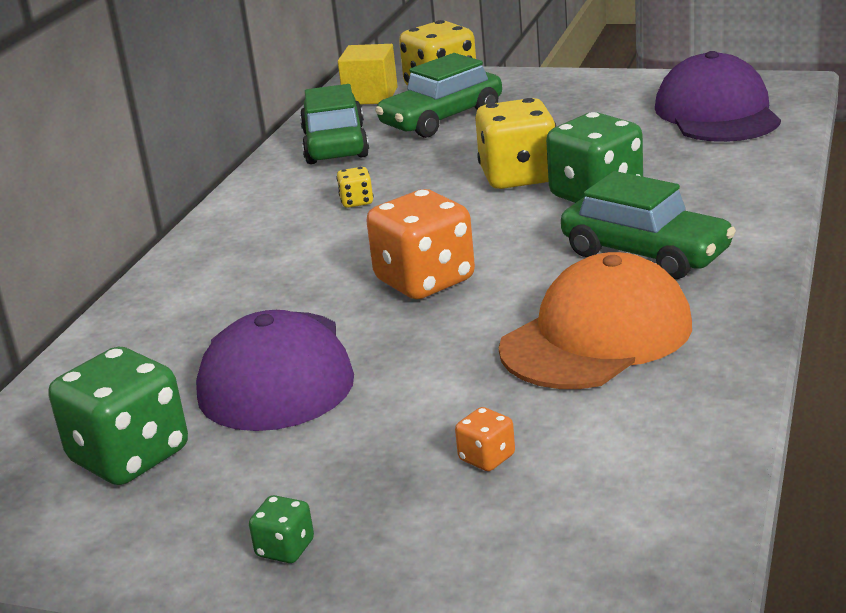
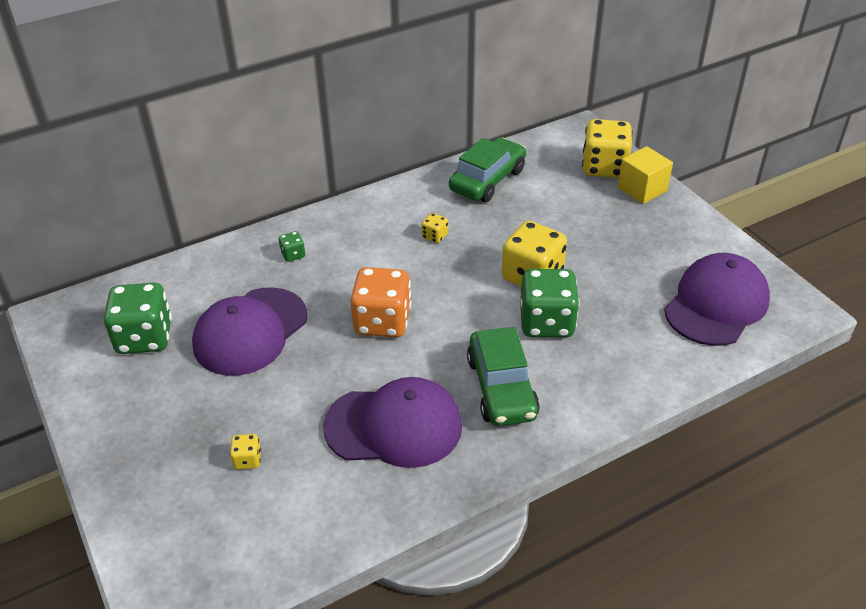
camera: 40 degrees right, 15 degrees up
(285, 549) = (123, 440): green dice -> green dice (293, 255)
(370, 96) = (559, 149): yellow cube -> yellow cube (642, 189)
(442, 119) = (565, 197): green car -> none
(486, 458) = (247, 460): orange dice -> yellow dice
(597, 336) = (394, 426): orange cap -> purple cap

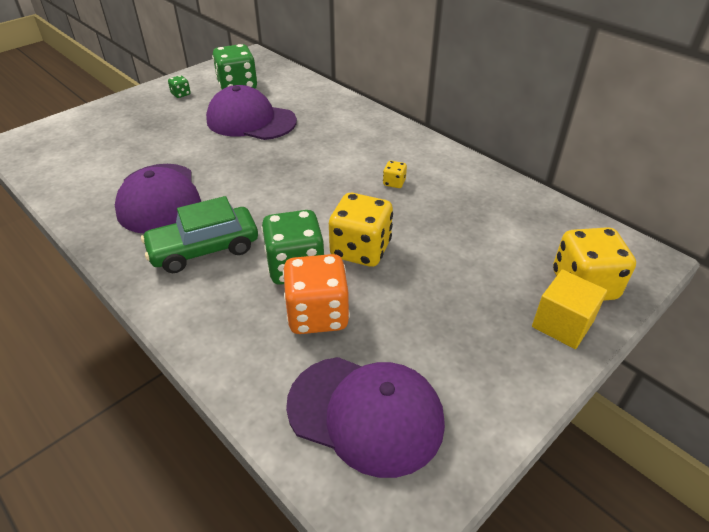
camera: 75 degrees right, 0 degrees up
(247, 460) = (129, 144): yellow dice -> none
(293, 255) = (340, 121): green dice -> green dice (181, 94)
(382, 322) = (274, 174): orange dice -> orange dice (317, 314)
(487, 180) = (498, 201): green car -> none

